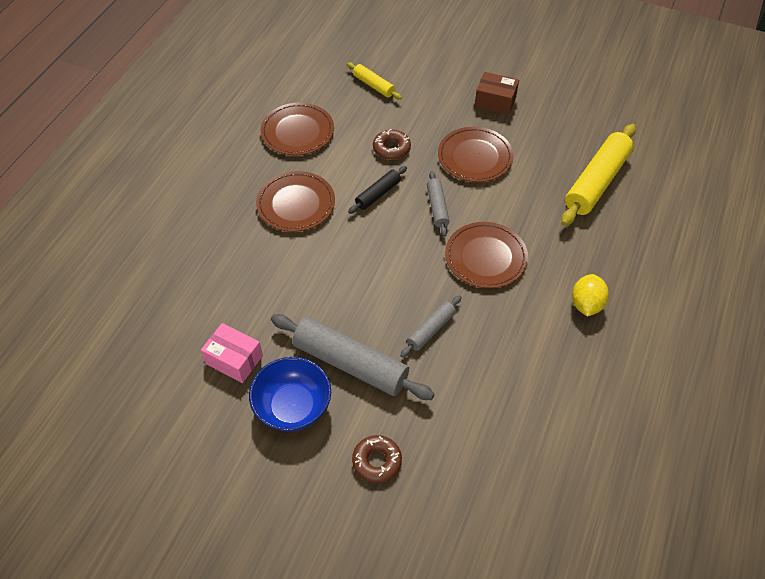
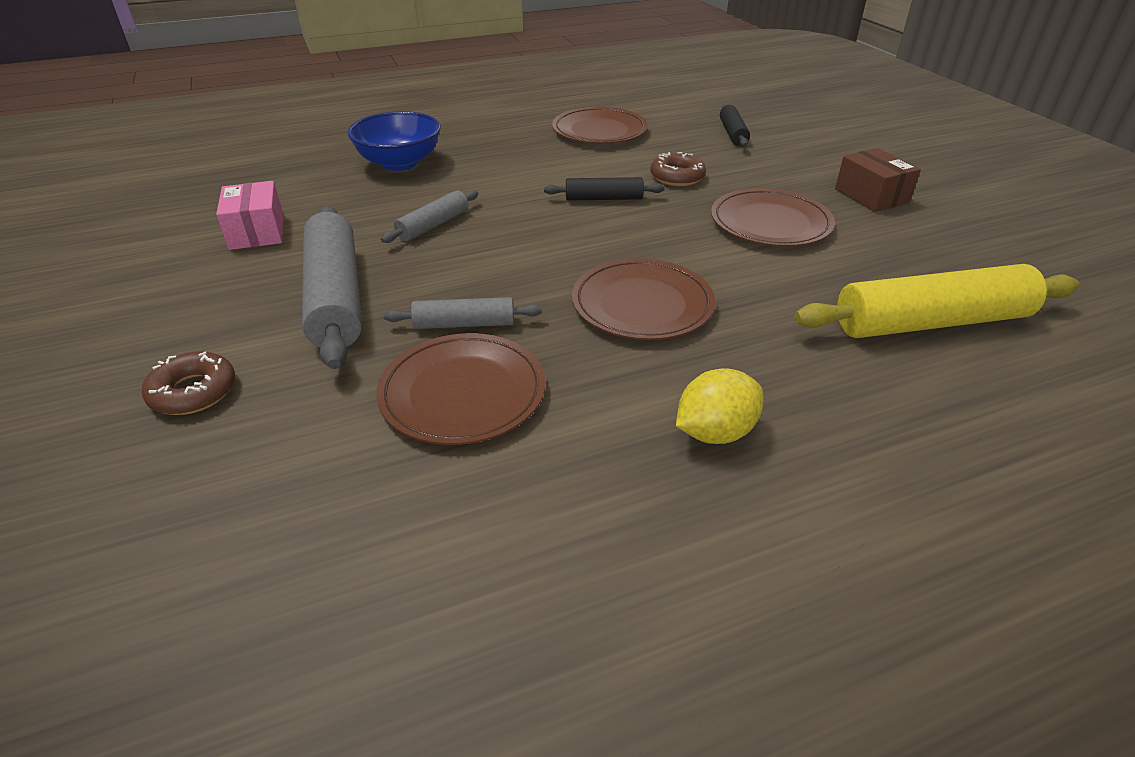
camera: 45 degrees right, 15 degrees down
(293, 407) = (226, 293): blue bowl -> blue bowl (399, 163)
(296, 204) = (511, 169): brown plate -> brown plate (462, 393)
(373, 85) = (732, 133): yellow rolling pin -> black rolling pin
(437, 207) = (653, 237): grey rolling pin -> grey rolling pin (433, 225)

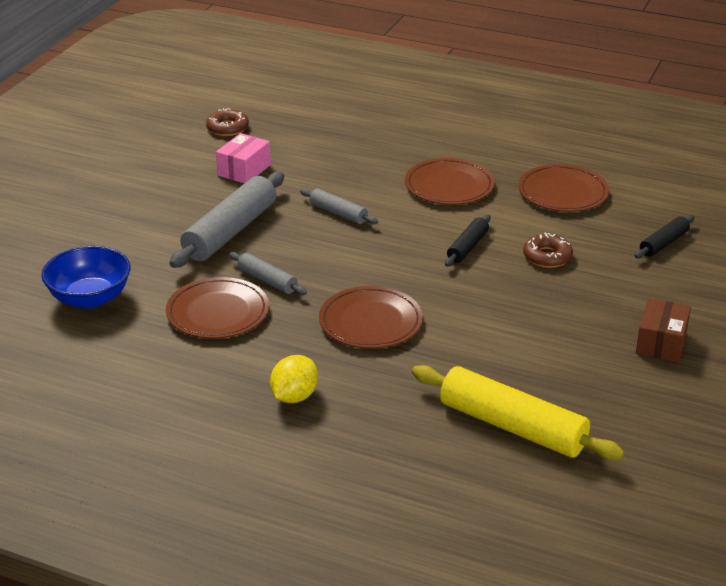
camera: 45 degrees right, 5 degrees down
(193, 392) = (117, 247): brown donut -> brown donut (227, 128)
(399, 163) = (385, 157): blue bowl -> blue bowl (90, 298)
(433, 225) = (338, 213): grey rolling pin -> grey rolling pin turned 45 degrees clockwise
(603, 198) = (467, 247): black rolling pin -> black rolling pin turned 75 degrees clockwise
(715, 432) = (294, 396): yellow lemon -> yellow lemon turned 75 degrees counterclockwise
(770, 223) = (543, 320): brown plate -> brown plate (449, 186)

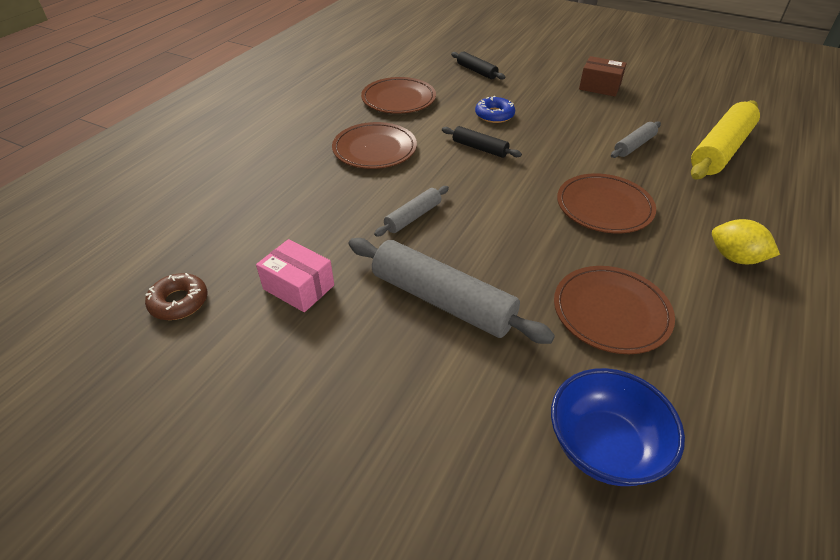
camera: 85 degrees left, 10 degrees up
(267, 280) = (543, 272): grey rolling pin -> grey rolling pin (634, 145)
(547, 257) = (494, 115): brown donut -> blue donut

